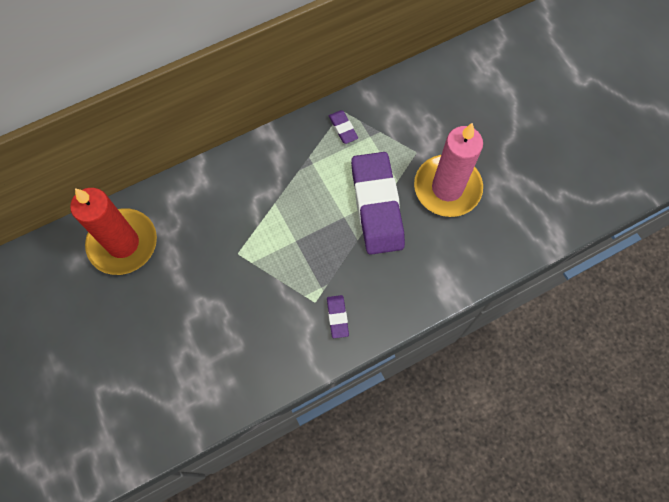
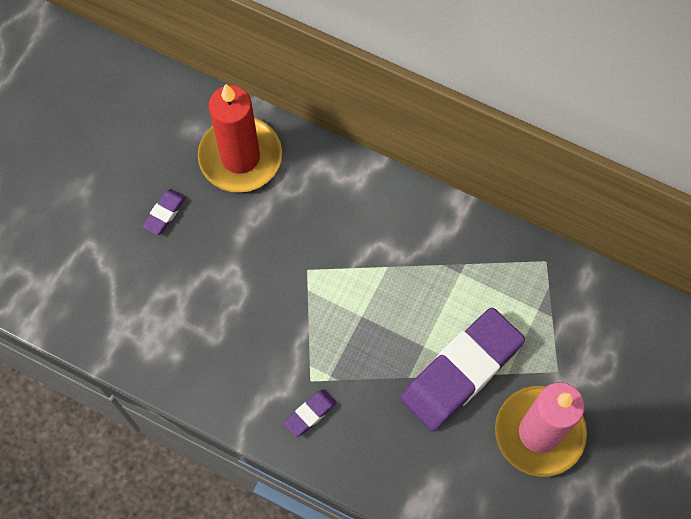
camera: 55 degrees right, 0 degrees up
(343, 128) = (525, 276): purple eraser -> purple eraser (164, 213)

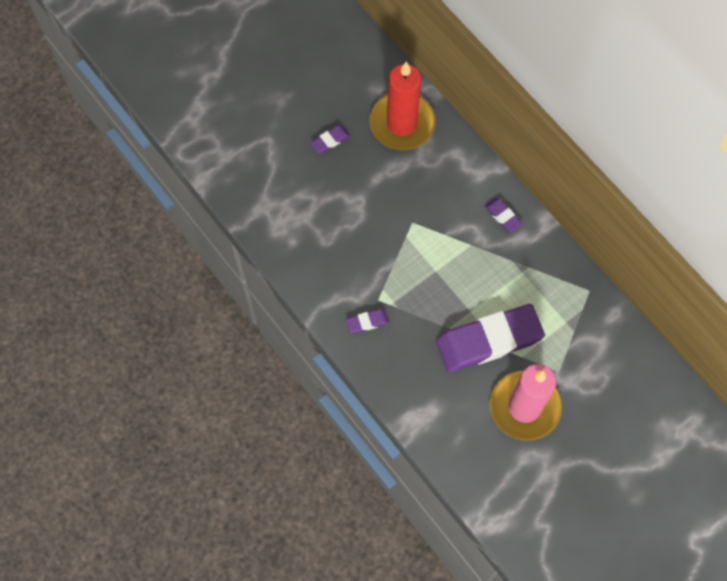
camera: 25 degrees right, 0 degrees up
(408, 217) = (502, 216): none -> purple eraser

